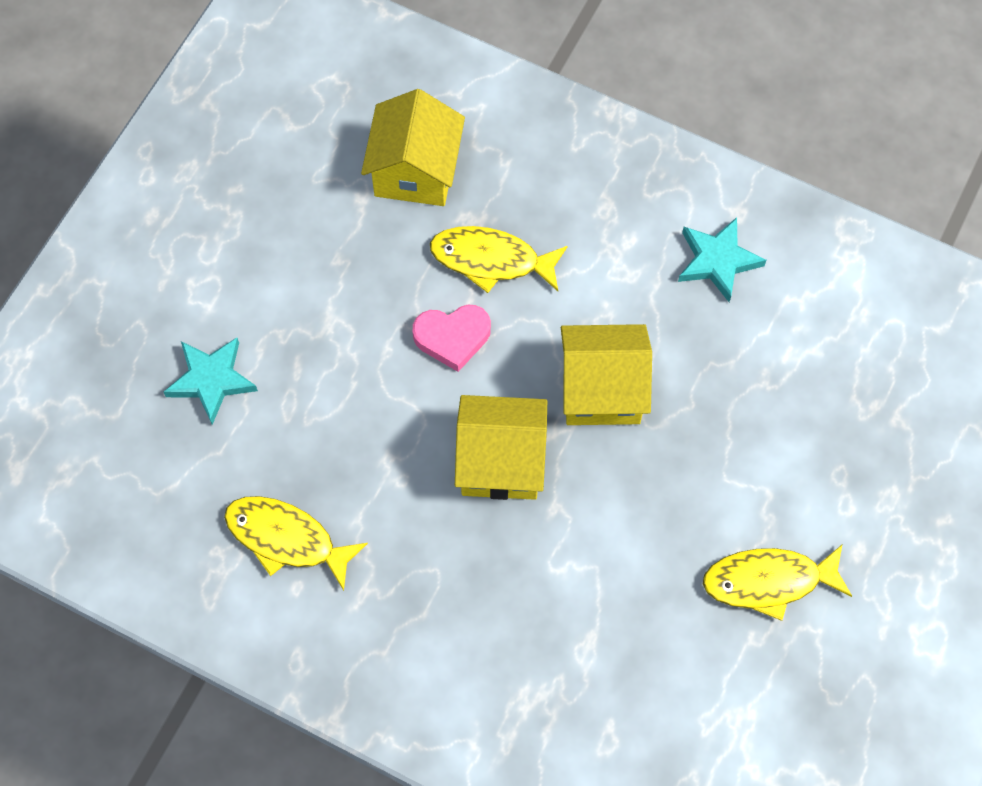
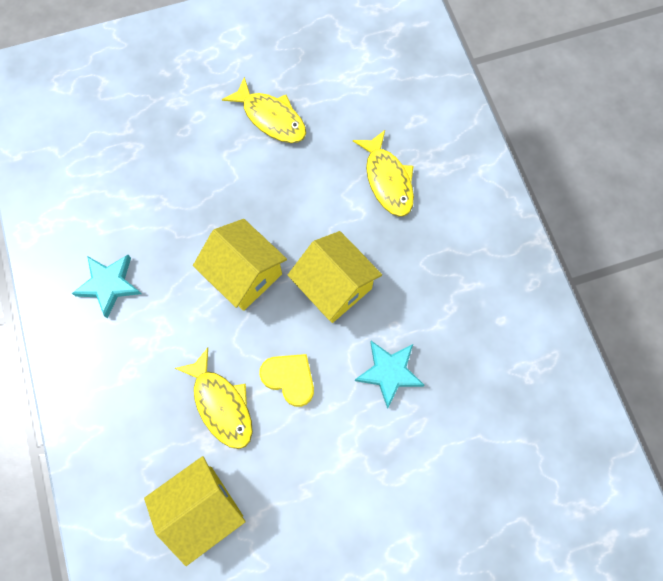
camera: 135 degrees left, 5 degrees up
(211, 380) = (447, 486): turquoise star -> turquoise star (389, 373)
(287, 539) = (484, 350): yellow fish -> yellow fish (387, 180)
(452, 337) = (290, 379): pink heart -> yellow heart

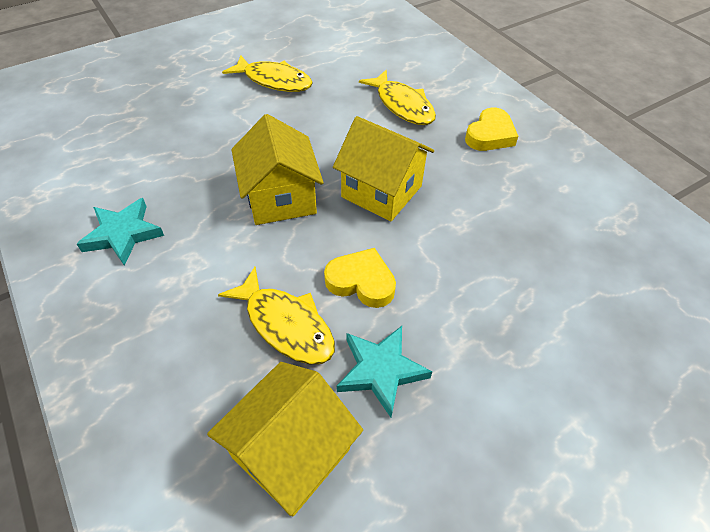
camera: 15 degrees left, 20 degrees down
(245, 275) = (281, 198): yellow house -> yellow house turned 45 degrees clockwise
(389, 373) = (471, 253): turquoise star -> turquoise star (381, 371)
(459, 239) = (490, 135): none -> yellow heart

